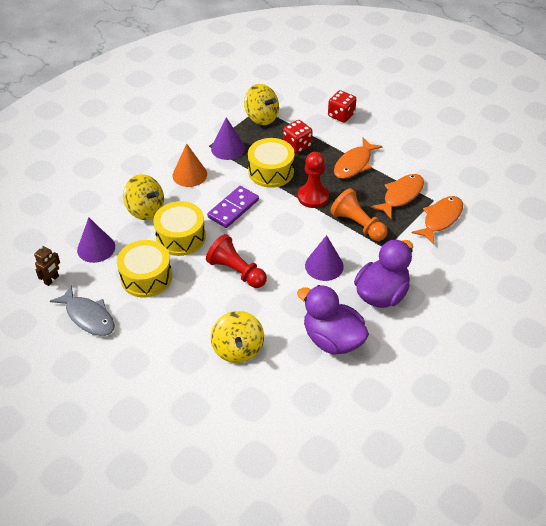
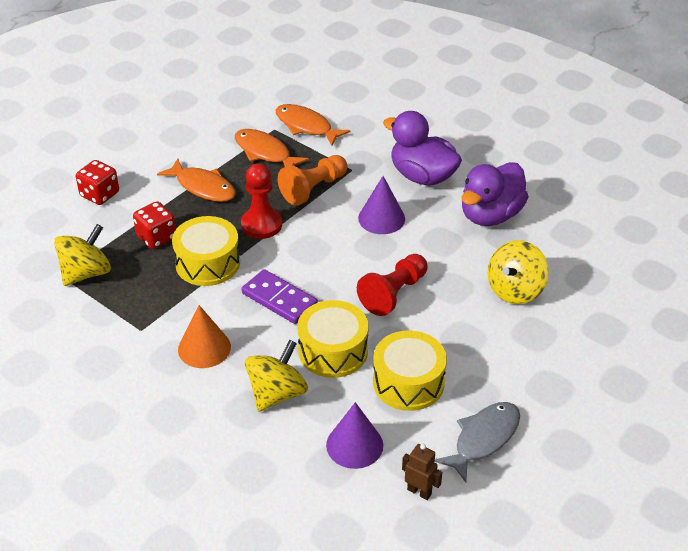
camera: 90 degrees left, 5 degrees down
(228, 148) = (151, 308): purple cone -> none
(238, 349) = (515, 290): yellow spinning top -> yellow spinning top turned 135 degrees clockwise

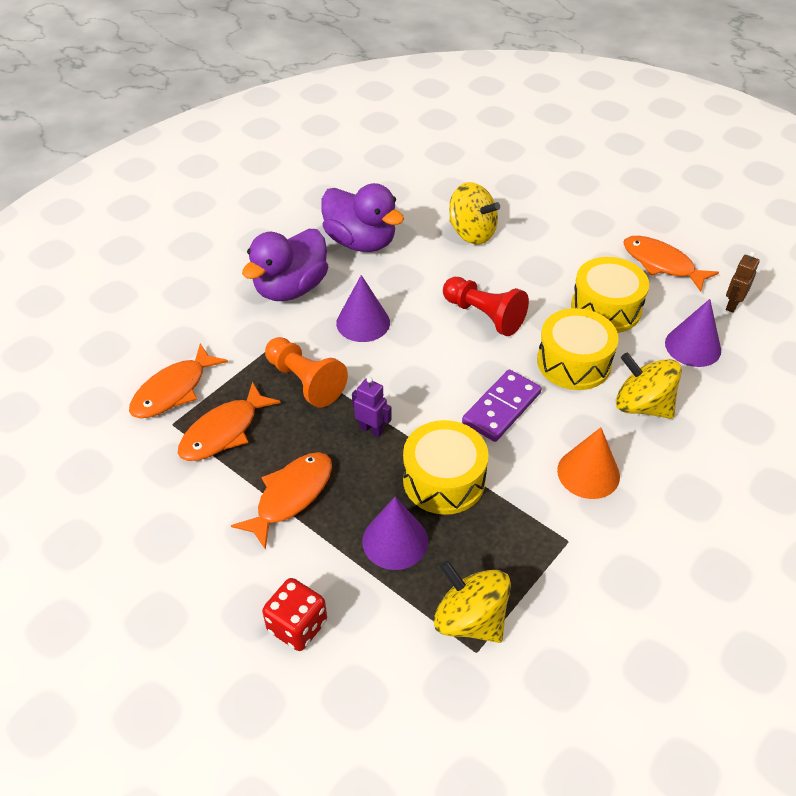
camera: 90 degrees left, 5 degrees up
(156, 237) = (395, 541): red dice -> purple cone
(261, 225) = (371, 429): red pawn -> purple robot
(483, 439) = (662, 264): grey fish -> orange fish

